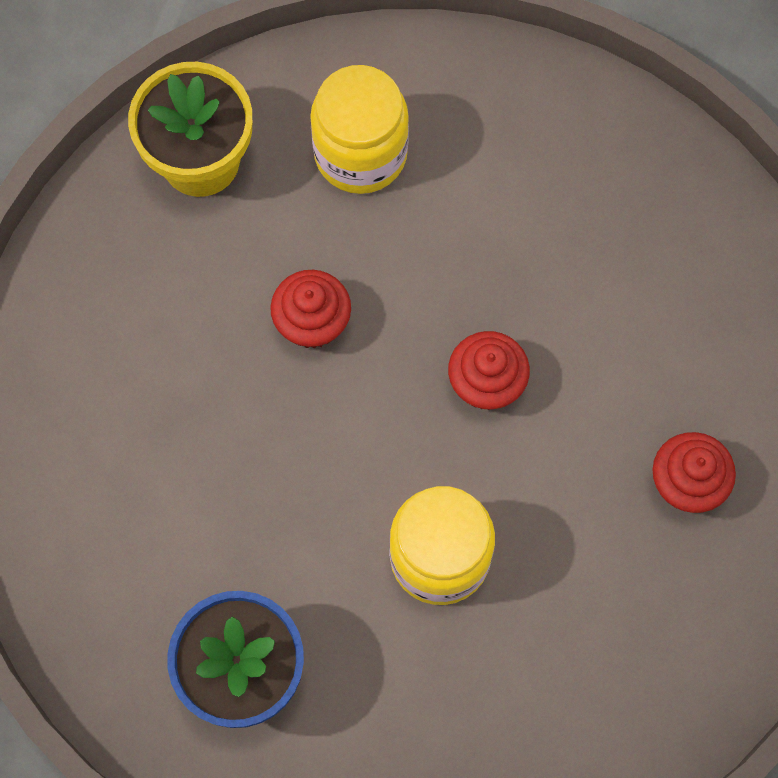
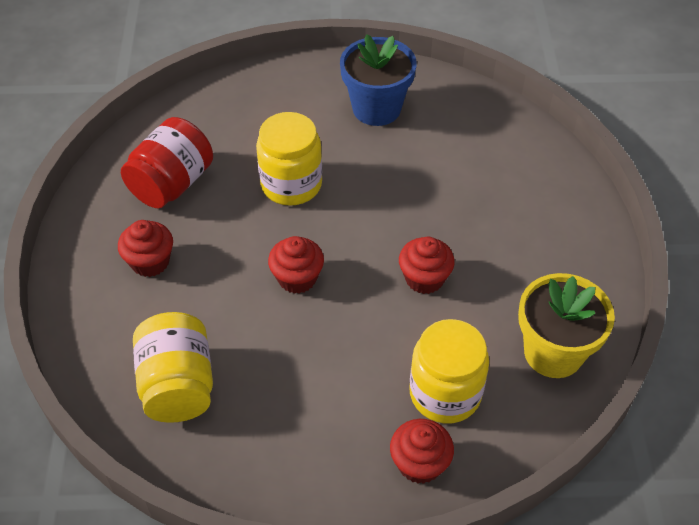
camera: 160 degrees right, 20 degrees down
(428, 82) = (419, 463): none -> red cupcake
(624, 624) = (172, 183): none -> red jar
(687, 275) = (178, 385): none -> yellow jar

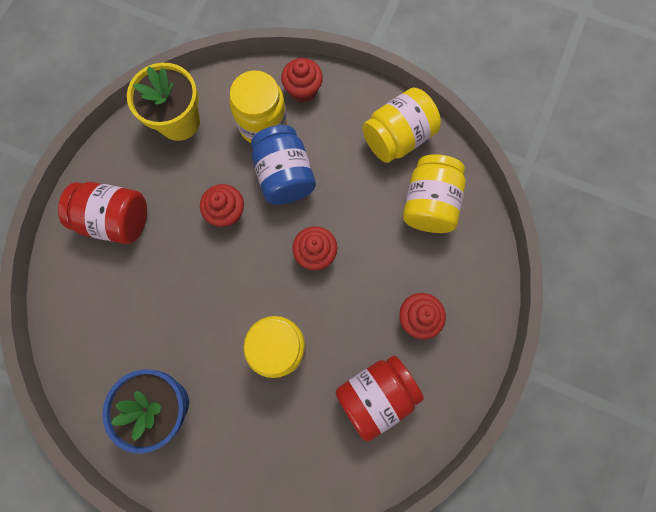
camera: 155 degrees left, 25 degrees up
(254, 452) = (397, 138): none -> yellow jar
(380, 343) = (284, 176): none -> blue jar
(540, 225) = (117, 219): none -> red jar

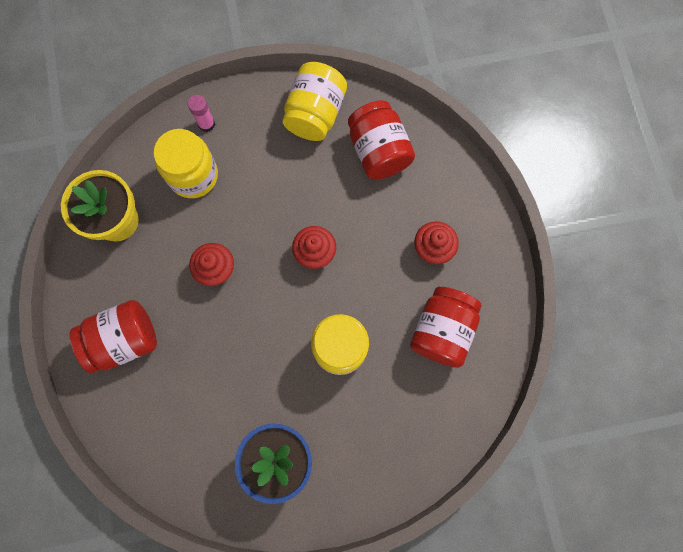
camera: 35 degrees left, 0 degrees up
(284, 176) = (243, 206): blue jar -> none
(303, 90) = (206, 124): red cupcake -> pink glue stick
(429, 203) = (378, 151): yellow jar -> red jar

